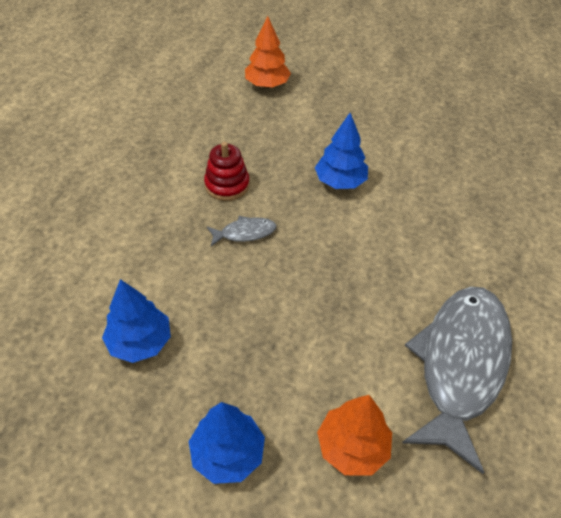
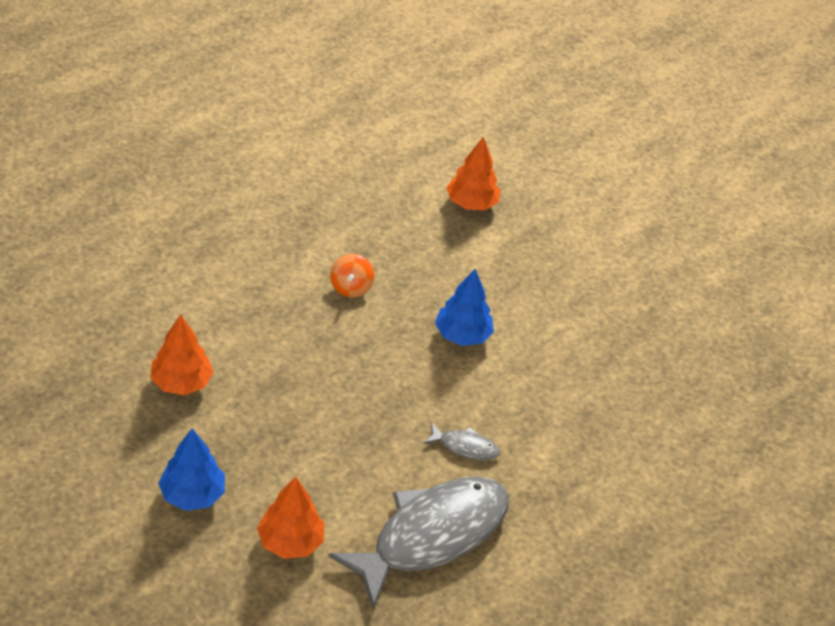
camera: 25 degrees right, 5 degrees down
(140, 342) = (181, 382): blue tree -> orange tree
(227, 185) = (351, 287): red stacking toy -> orange spinning top
(244, 233) = (333, 338): grey fish -> grey fish (465, 447)

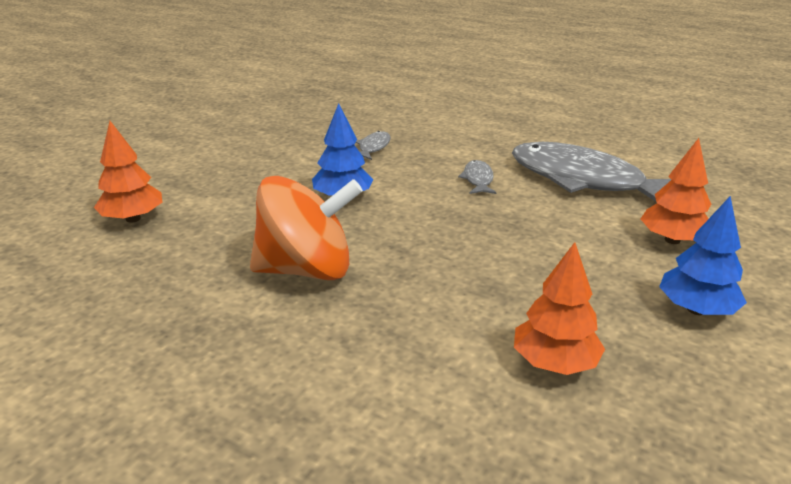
camera: 100 degrees left, 15 degrees down
(351, 287) = (307, 269): orange spinning top -> orange spinning top, size x2.20
(572, 387) = (373, 147): none -> grey fish

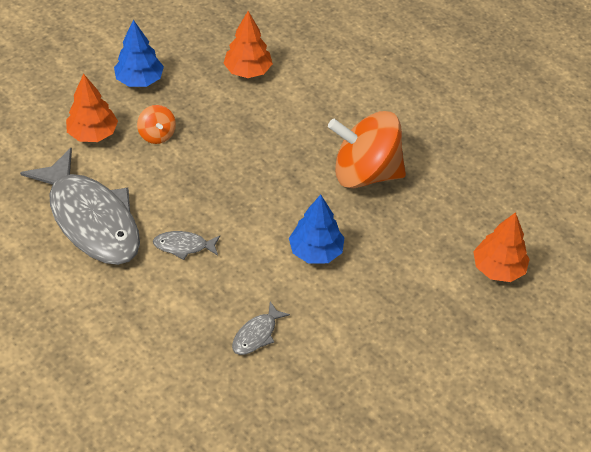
camera: 165 degrees left, 20 degrees up
(478, 179) = (184, 246): grey fish -> grey fish turned 75 degrees clockwise
(598, 254) = (157, 135): none -> orange spinning top

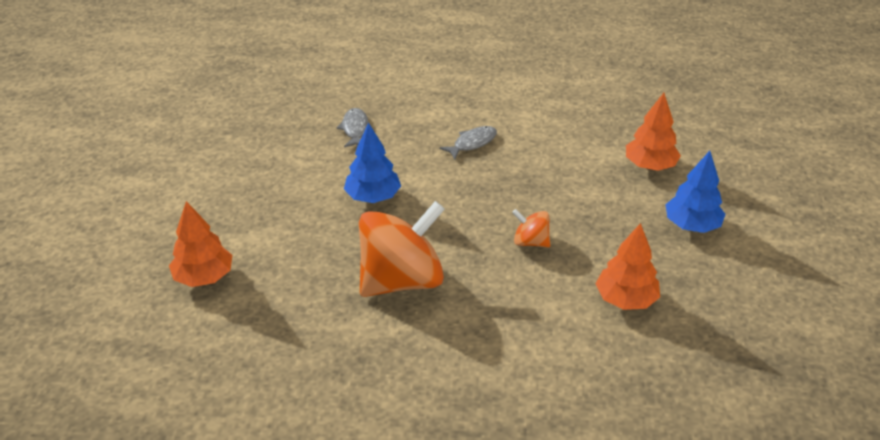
camera: 140 degrees right, 10 degrees down
(91, 219) = (556, 120): grey fish -> none
(157, 135) = (606, 196): orange spinning top -> orange spinning top (530, 242)

